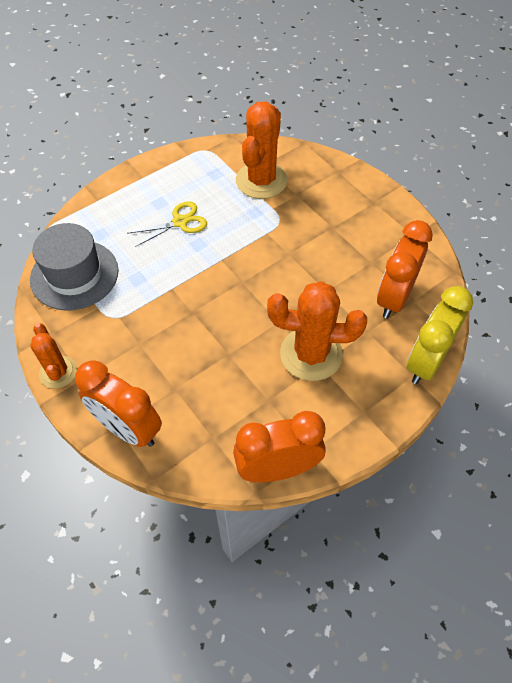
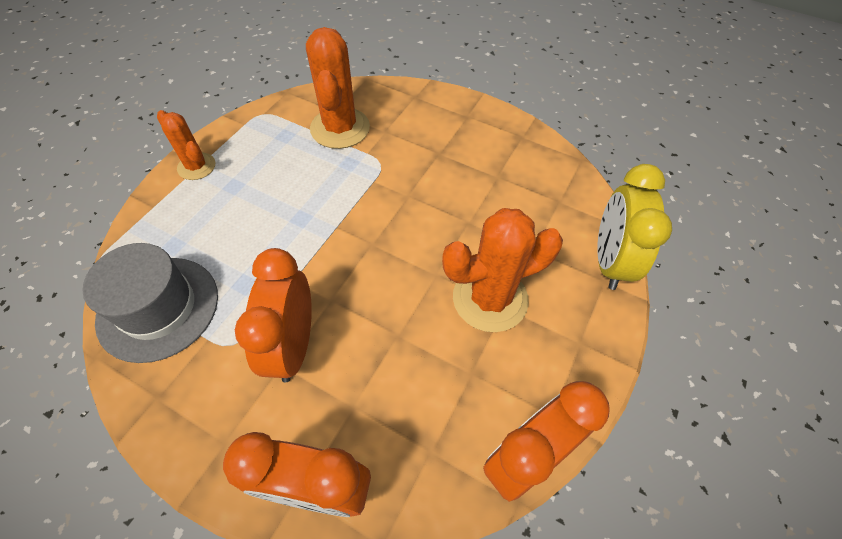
camera: 25 degrees left, 0 degrees up
(58, 372) = (186, 449): orange cactus -> orange cactus (196, 166)
(180, 222) = (268, 200): yellow scissors -> none
(394, 298) = (540, 205): orange clock -> orange clock (293, 345)

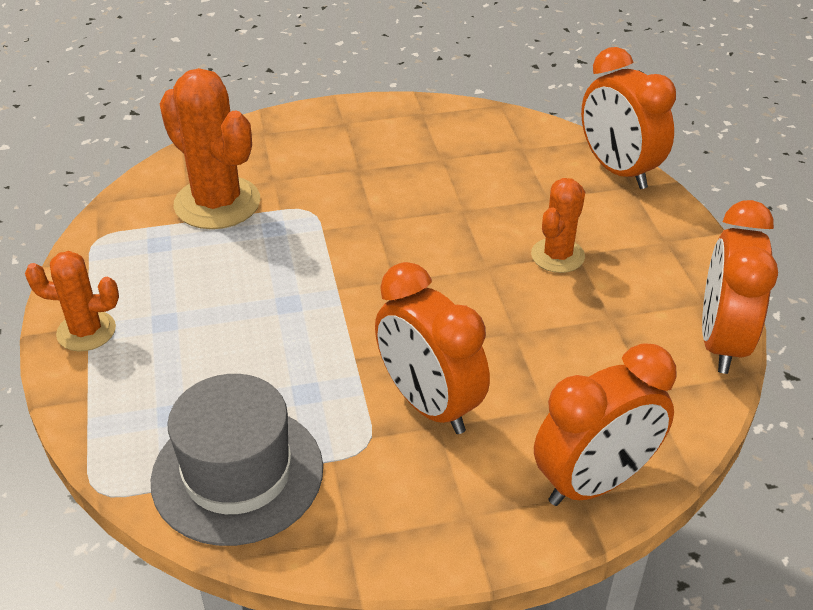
camera: 40 degrees left, 15 degrees down
(490, 298) = (557, 256): orange cactus -> orange cactus, size x0.59
(609, 261) = (618, 170): yellow clock -> orange clock

